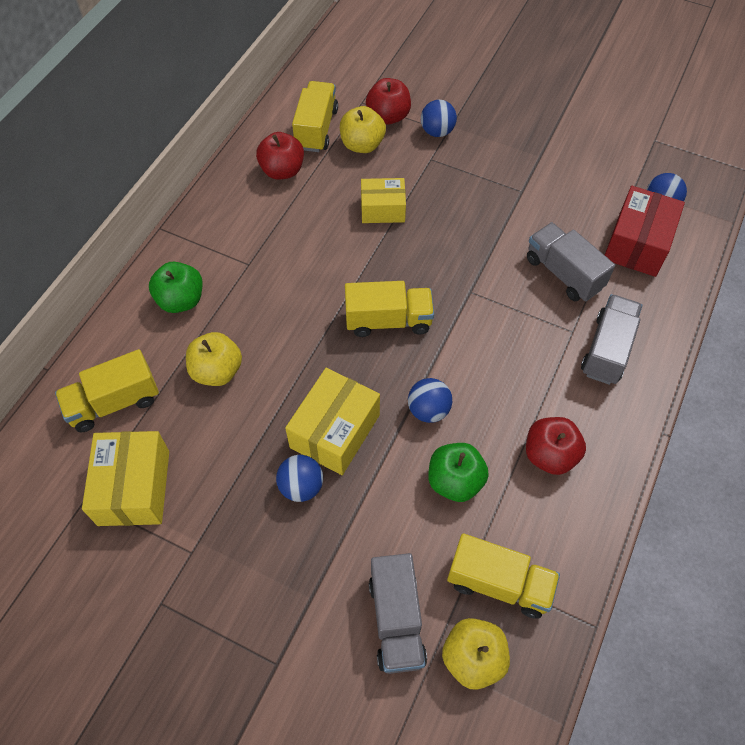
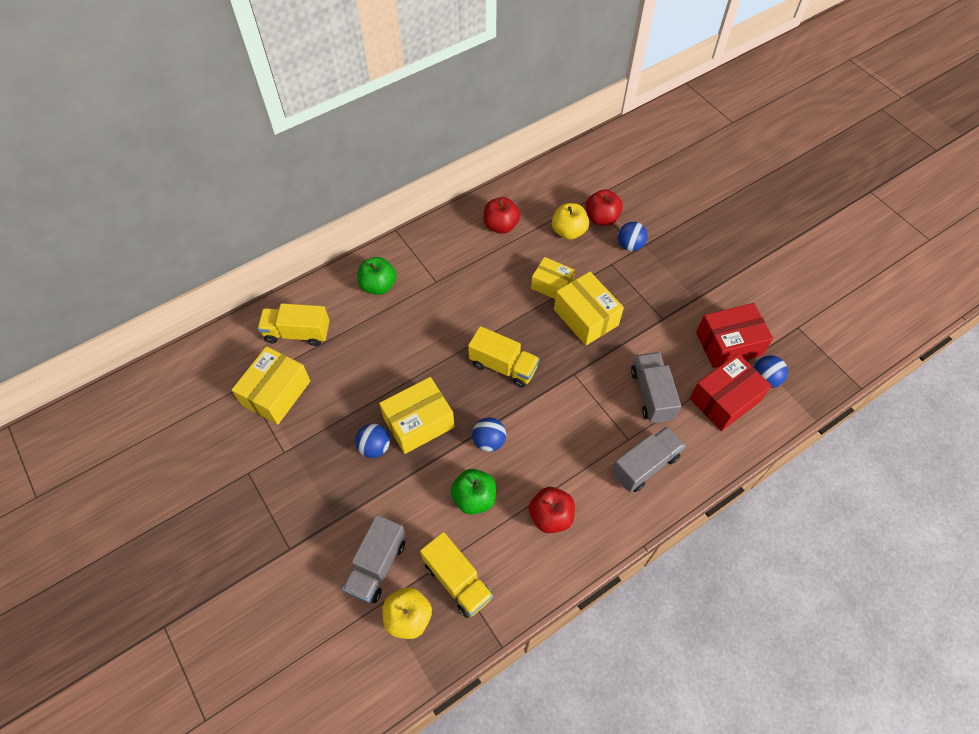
camera: 30 degrees right, 0 degrees up
(217, 371) = (371, 344): yellow apple -> none
(316, 129) = (544, 205): yellow truck -> none
(442, 226) = (586, 317): none -> yellow box
(602, 187) = (728, 344): none -> red box

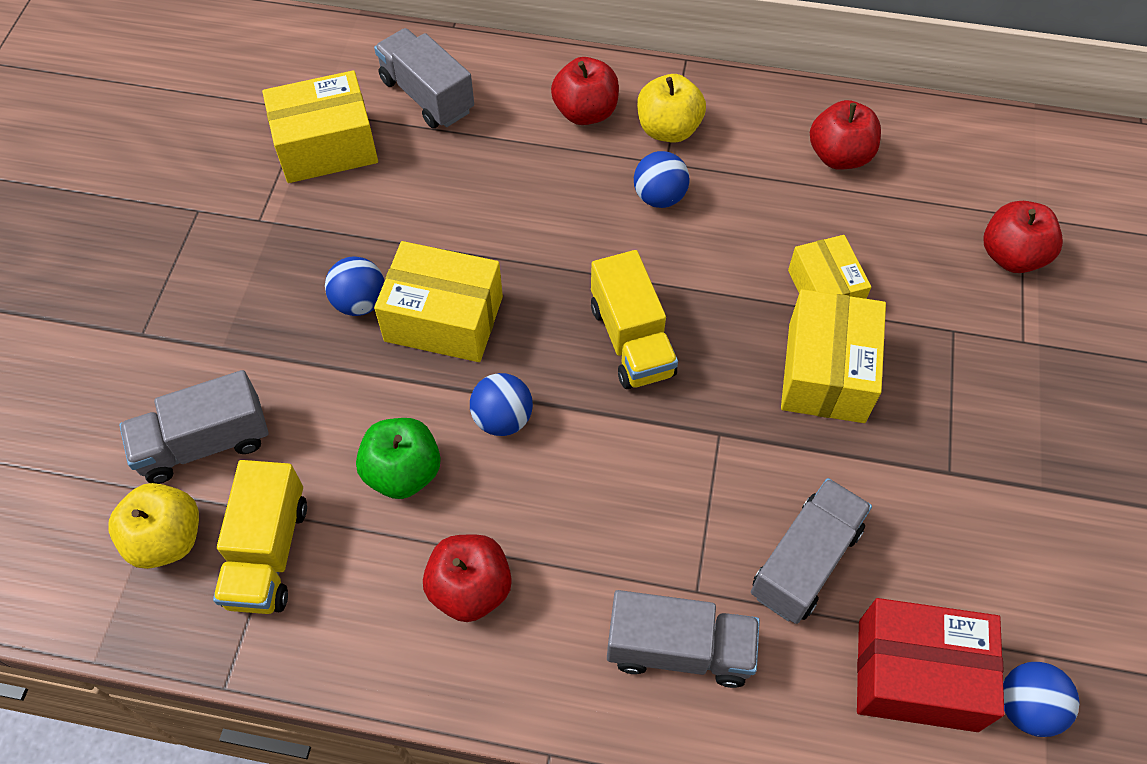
camera: 45 degrees right, 0 degrees up
(297, 333) = (427, 96): yellow truck -> grey truck
(378, 286) = (585, 112): green apple -> red apple
(568, 231) = (935, 236): yellow apple -> yellow apple (668, 129)
(630, 245) = (1015, 327): blue ball -> blue ball (659, 197)
(728, 344) = (1021, 600): red box -> none

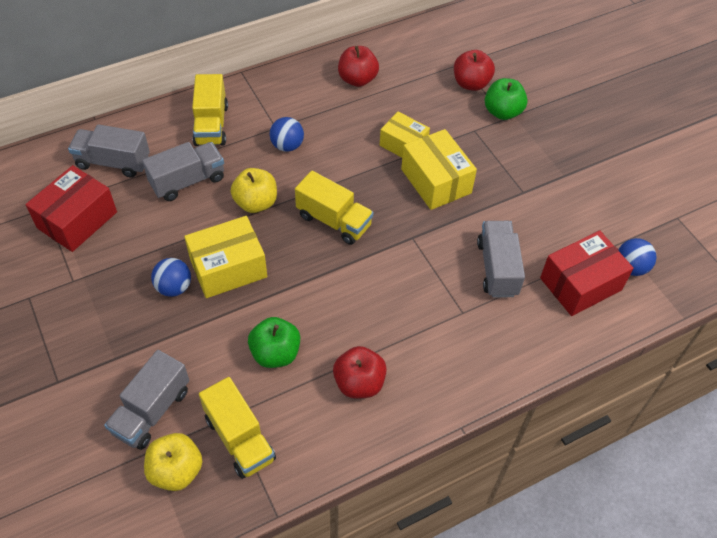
camera: 40 degrees left, 5 degrees down
(326, 146) = (77, 220): yellow box -> red box
(503, 419) = (303, 296): blue ball -> none
(585, 112) = (211, 125): red apple -> yellow truck
(668, 129) = (262, 110): yellow apple -> yellow apple (256, 203)
(679, 649) = (477, 342): grey truck -> grey truck (188, 181)
(1025, 328) = (502, 112): none -> green apple

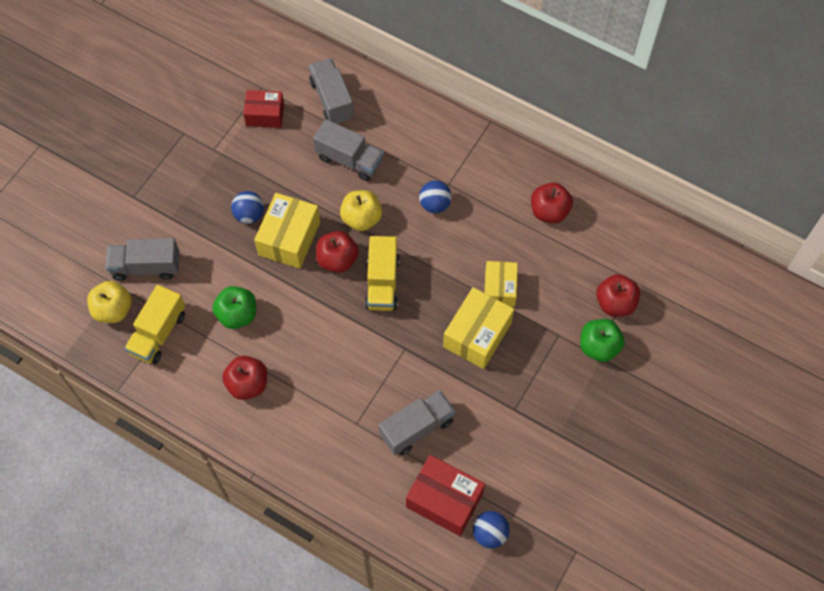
camera: 60 degrees right, 10 degrees up
(77, 220) = (265, 115): red box -> red box, size x0.66
(211, 125) = (417, 138): yellow truck -> none
(228, 268) = (289, 238): yellow box -> yellow box turned 75 degrees clockwise
(283, 242) = (337, 260): none -> red apple

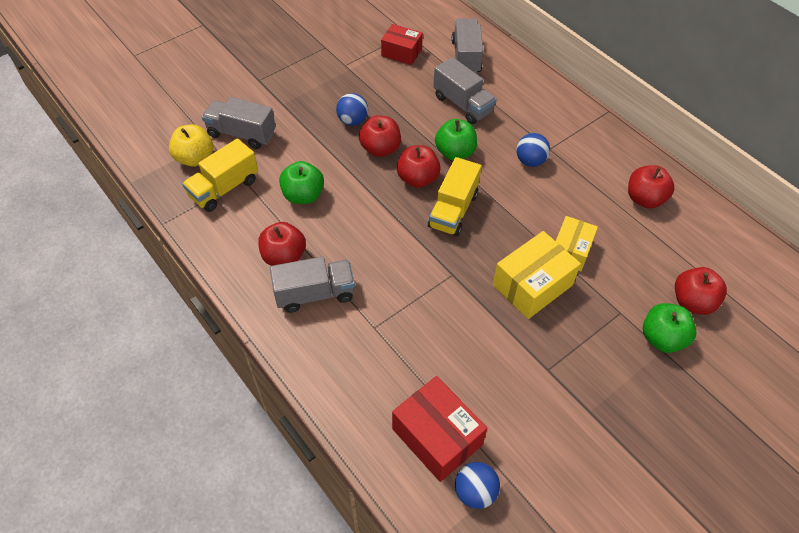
camera: 20 degrees right, 10 degrees down
(289, 238) = (380, 149): yellow box -> red apple
(361, 218) = (455, 152): yellow apple -> green apple
(417, 428) = (435, 353): grey truck -> grey truck (315, 294)

